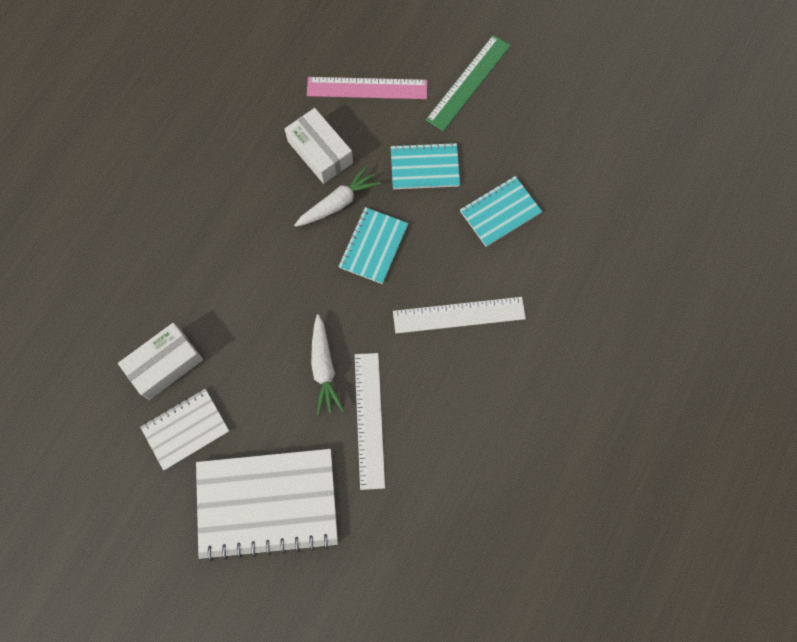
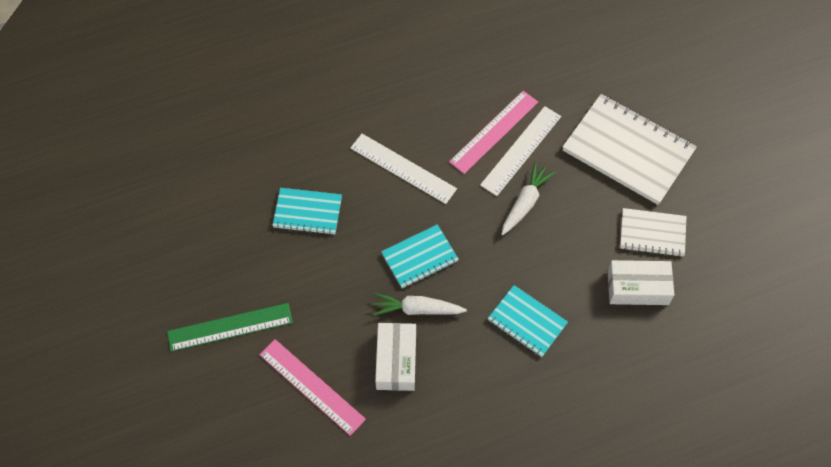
camera: 140 degrees left, 10 degrees down
(410, 419) = (494, 131): none -> pink ruler
(424, 167) = (329, 286): turquoise notebook -> turquoise notebook (527, 322)

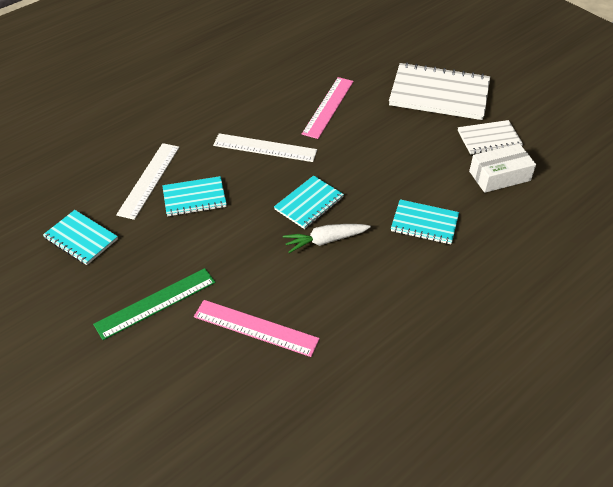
camera: 20 degrees left, 15 degrees down
(183, 227) = (81, 239): none -> turquoise notebook
(396, 361) = (325, 284): white box -> none
(521, 150) = (356, 113): white ruler -> white ruler (149, 180)
(525, 203) = (378, 145): white carrot -> none

